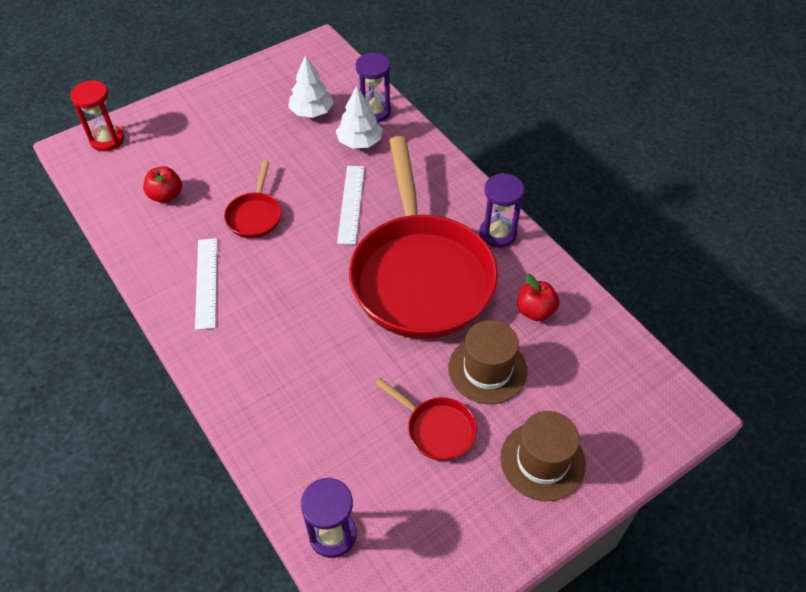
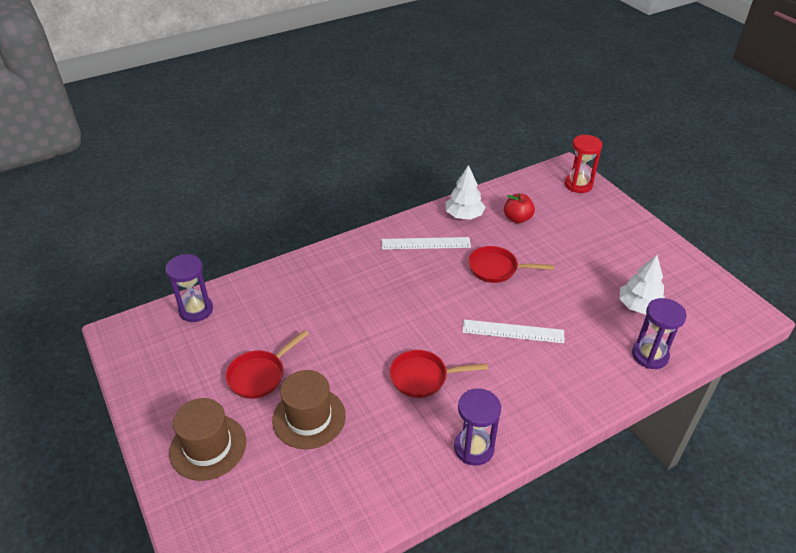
camera: 95 degrees right, 10 degrees down
(359, 142) = (600, 341): white tree -> white tree (464, 215)
(420, 274) = (423, 377): red pan -> red pan, size x0.41
(535, 311) = (368, 467): red apple -> none

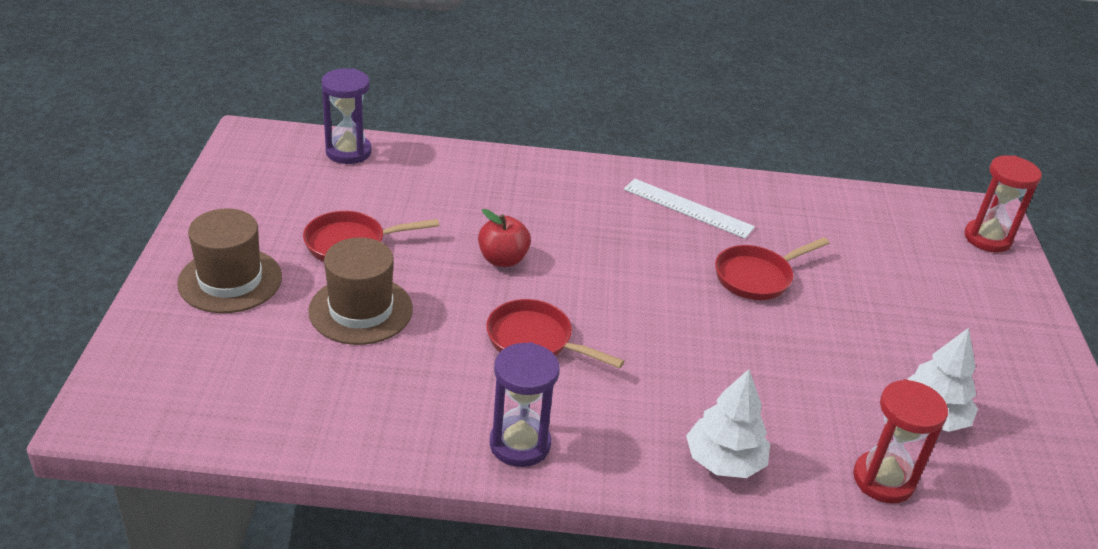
camera: 30 degrees right, 5 degrees down
(464, 215) = (773, 201): white tree -> white tree (724, 461)
(496, 269) = (757, 277): red pan -> red pan turned 75 degrees counterclockwise
(513, 331) = (705, 353): white ruler -> none
(517, 218) = (848, 237): red apple -> red apple (503, 259)
(650, 355) = (883, 480): purple hourglass -> red hourglass

